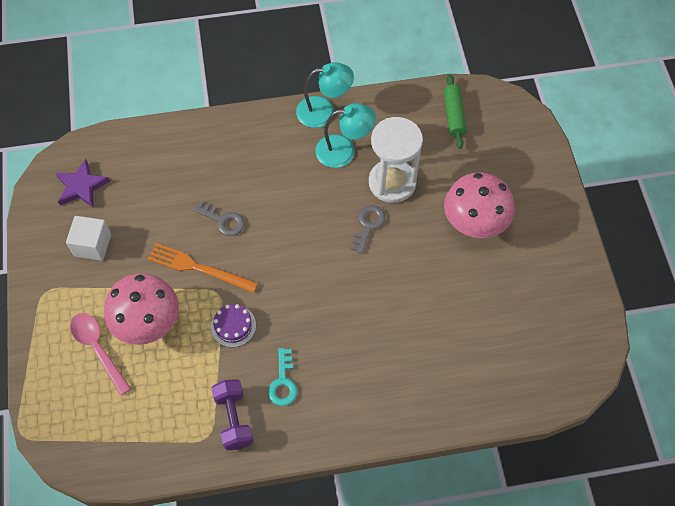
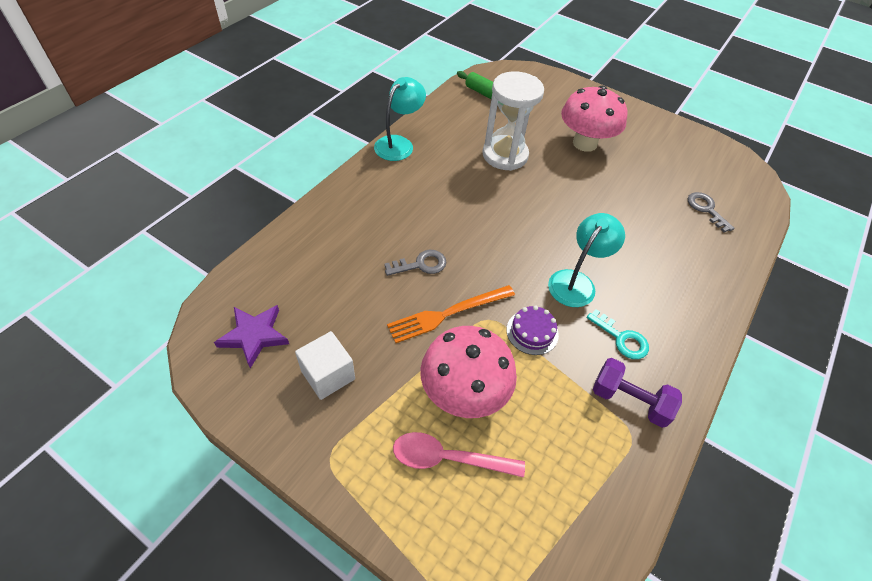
camera: 50 degrees left, 10 degrees down
(344, 150) = (446, 158): turquoise lamp -> turquoise lamp (576, 282)
(368, 225) = (526, 190): grey key -> grey key (706, 209)

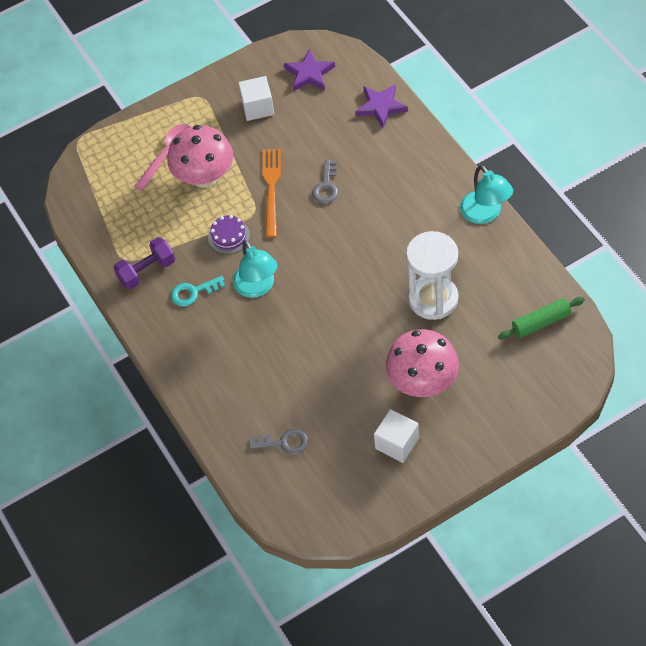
camera: 125 degrees right, 5 degrees up
(291, 249) = (381, 107): none -> purple star
(646, 144) = (397, 443): none -> white cube

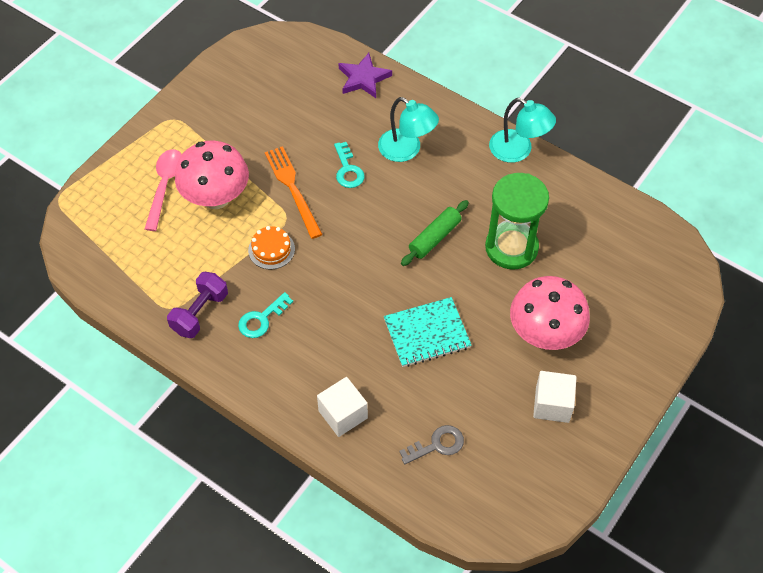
camera: 30 degrees left, 0 degrees up
(229, 236) = (271, 249): purple cake -> orange cake
(257, 107) = (238, 113): white cube -> white cube (343, 414)
(257, 287) = (328, 292): turquoise lamp -> turquoise lamp (406, 150)
(309, 73) = (275, 66): purple star -> none
(322, 349) = (427, 333): none -> turquoise notebook
(326, 186) = (348, 170): grey key -> turquoise key
(433, 299) = (511, 247): white hourglass -> green hourglass
(541, 323) = (626, 238): green rolling pin -> green rolling pin (435, 238)

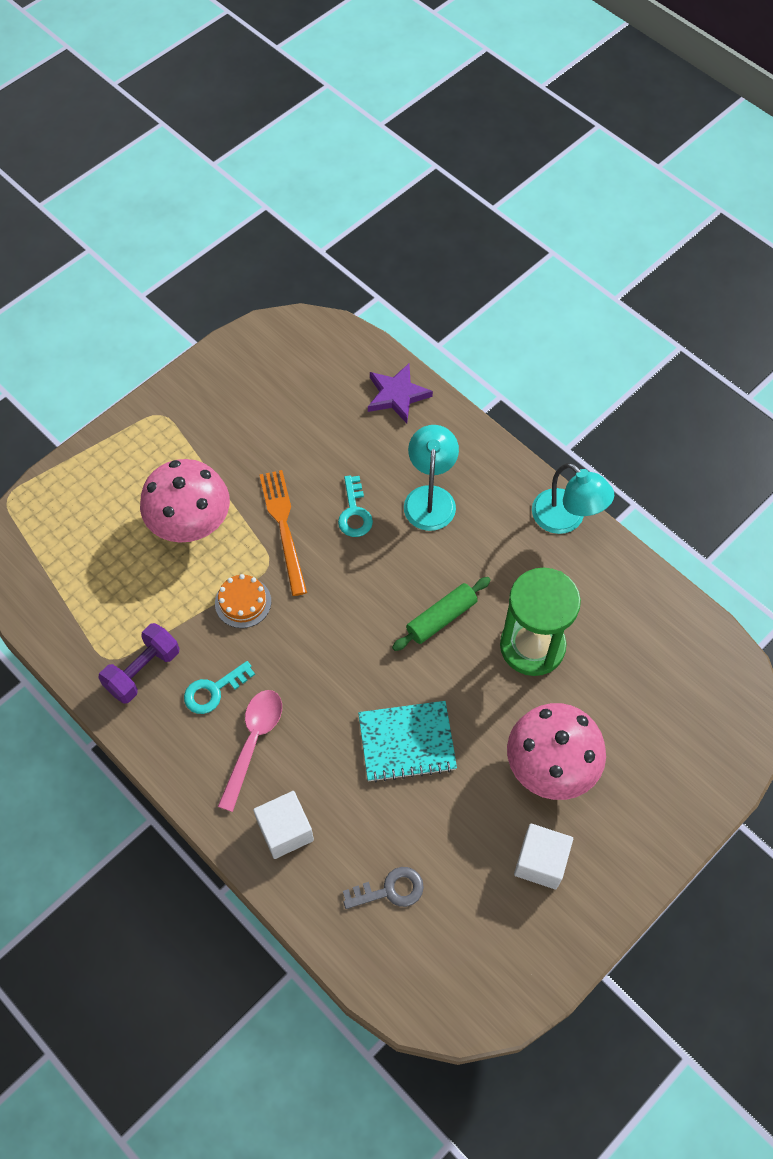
camera: 10 degrees right, 5 degrees up
(165, 186) = (134, 500): pink spoon -> pink spoon (253, 742)
(406, 150) = (430, 498): turquoise lamp -> turquoise lamp turned 135 degrees counterclockwise

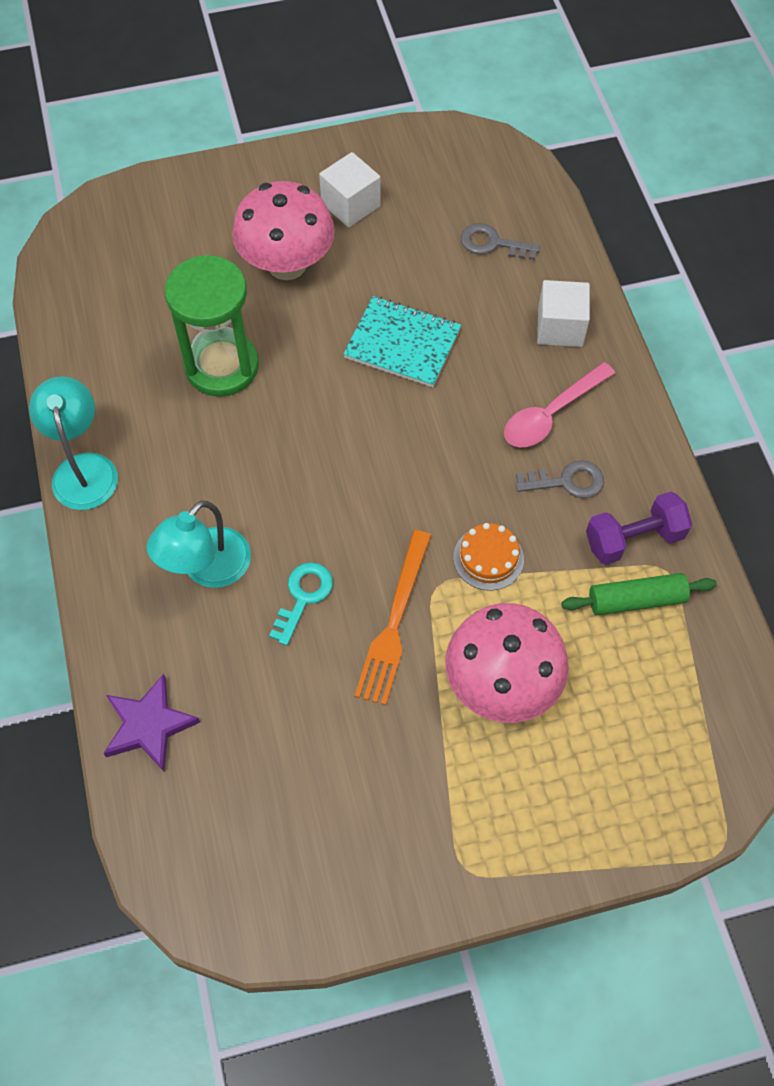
camera: 150 degrees left, 0 degrees up
(213, 690) = (567, 481): turquoise key -> grey key
(441, 618) = (290, 436): green rolling pin -> green rolling pin (636, 600)

